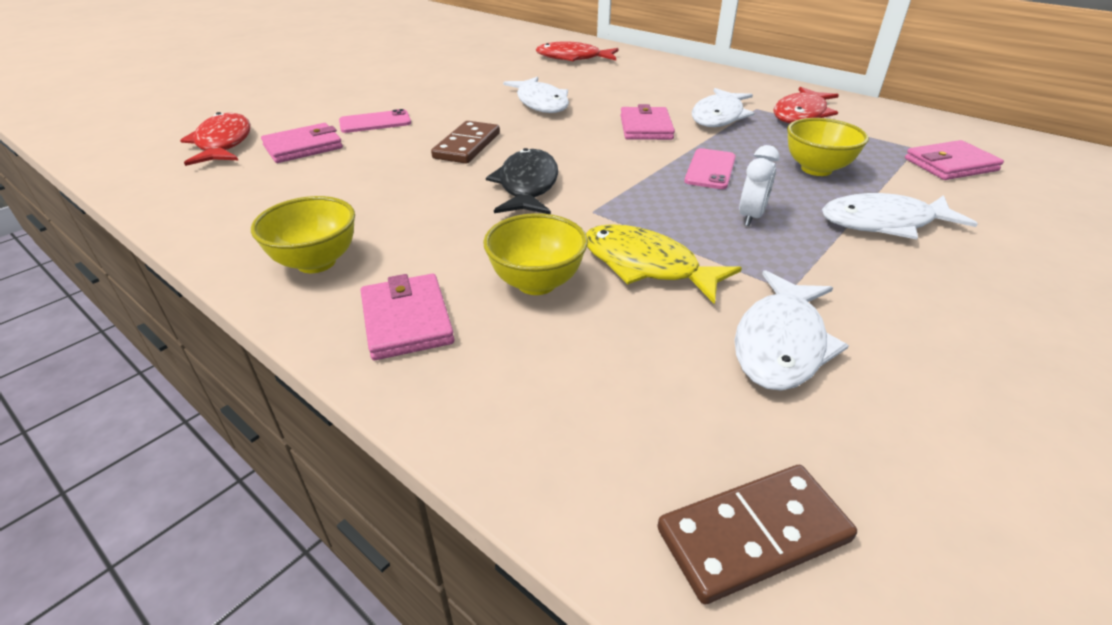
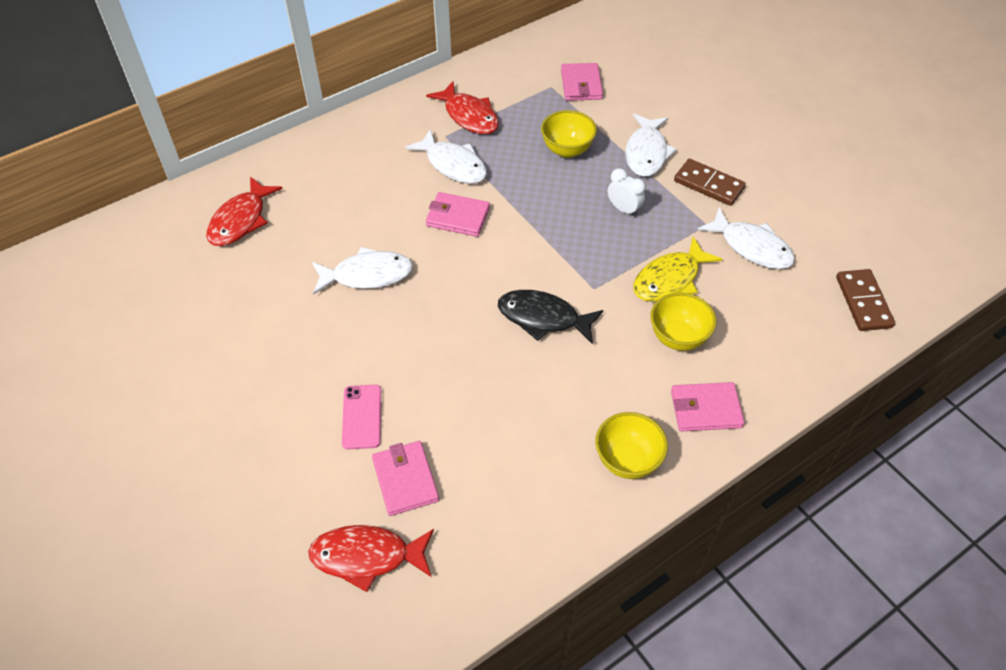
camera: 75 degrees left, 15 degrees up
(467, 146) = (450, 347): brown domino -> brown domino (708, 185)
(710, 169) = (549, 204): pink phone -> none

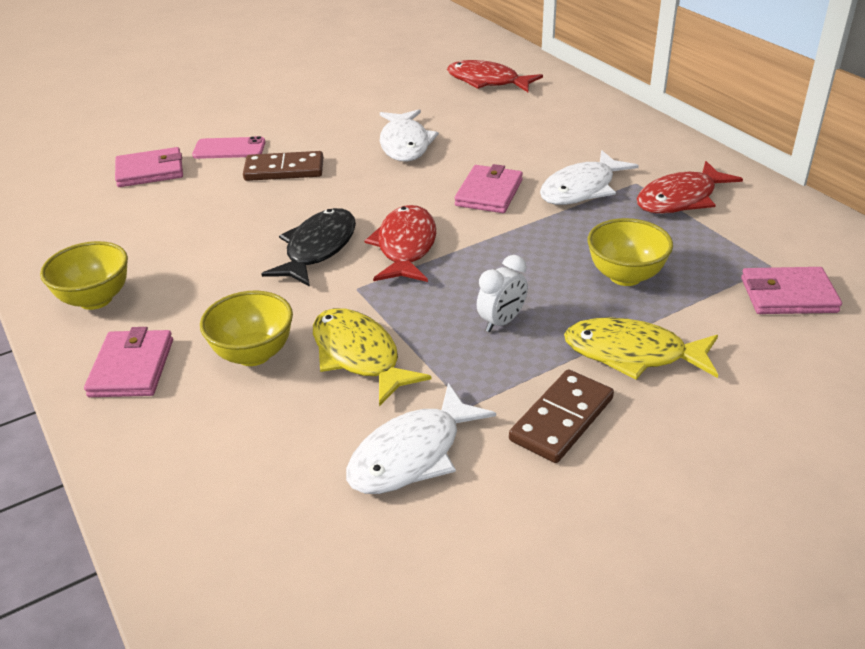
camera: 95 degrees right, 15 degrees down
(367, 556) = (87, 157): red fish -> red fish (406, 247)
(646, 153) = (632, 354): white fish -> yellow fish
(863, 302) = (257, 592): brown domino -> brown domino (284, 170)

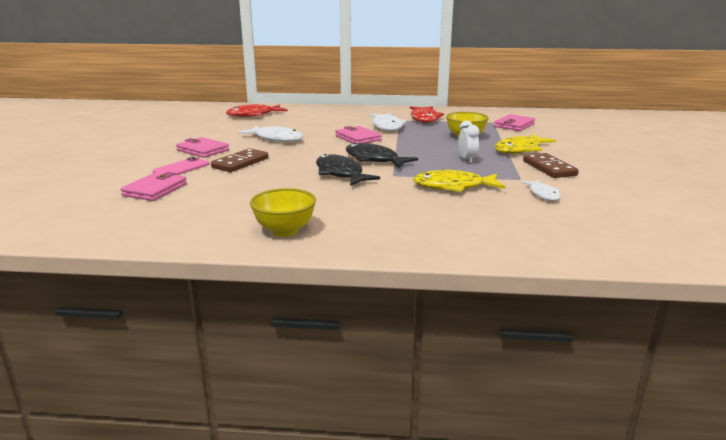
camera: 55 degrees left, 15 degrees down
(132, 368) = (381, 234): pink wallet -> pink wallet (202, 150)
(253, 354) = (416, 205): yellow bowl -> none
(406, 247) = (374, 159): red fish -> black fish
(412, 454) = (543, 194): white fish -> white fish, size x0.59

